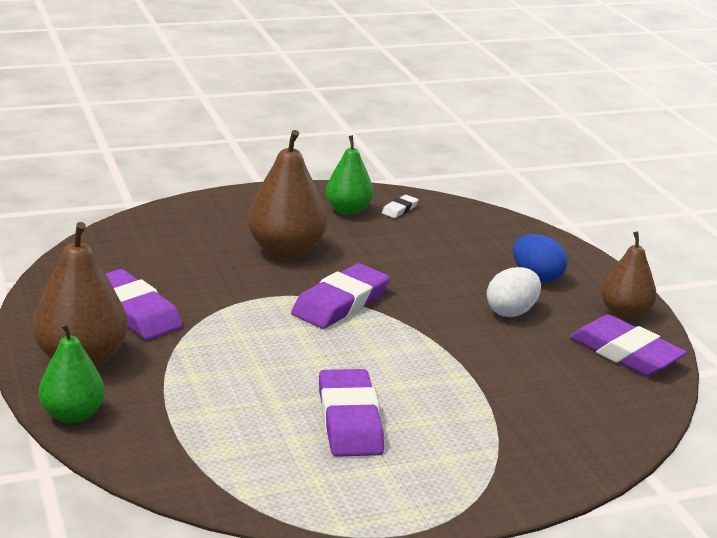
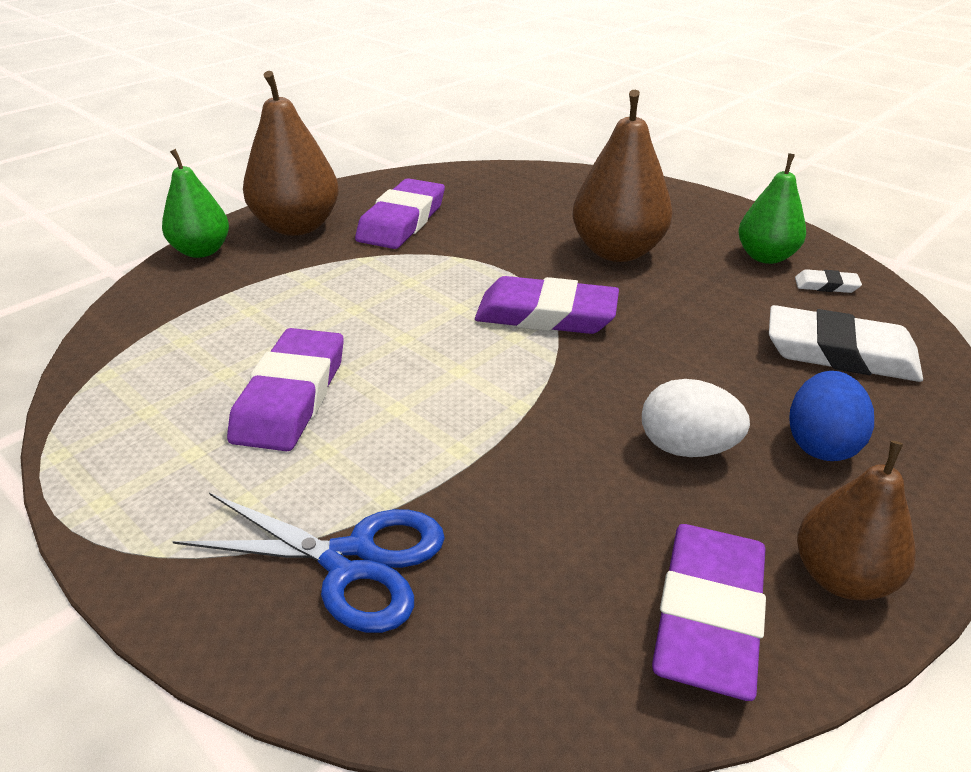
camera: 65 degrees right, 10 degrees up
(349, 420) = (291, 396): purple eraser -> purple eraser turned 45 degrees counterclockwise
(468, 237) = (840, 353): none -> white eraser
(526, 436) = (351, 562): none -> blue scissors

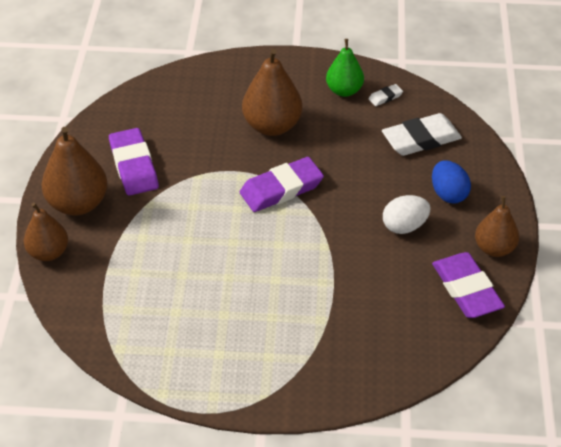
camera: 40 degrees left, 10 degrees up
(202, 251) = (48, 252): green pear -> brown pear
(291, 396) = (222, 303): purple eraser -> none
(351, 562) = (337, 350): blue scissors -> none

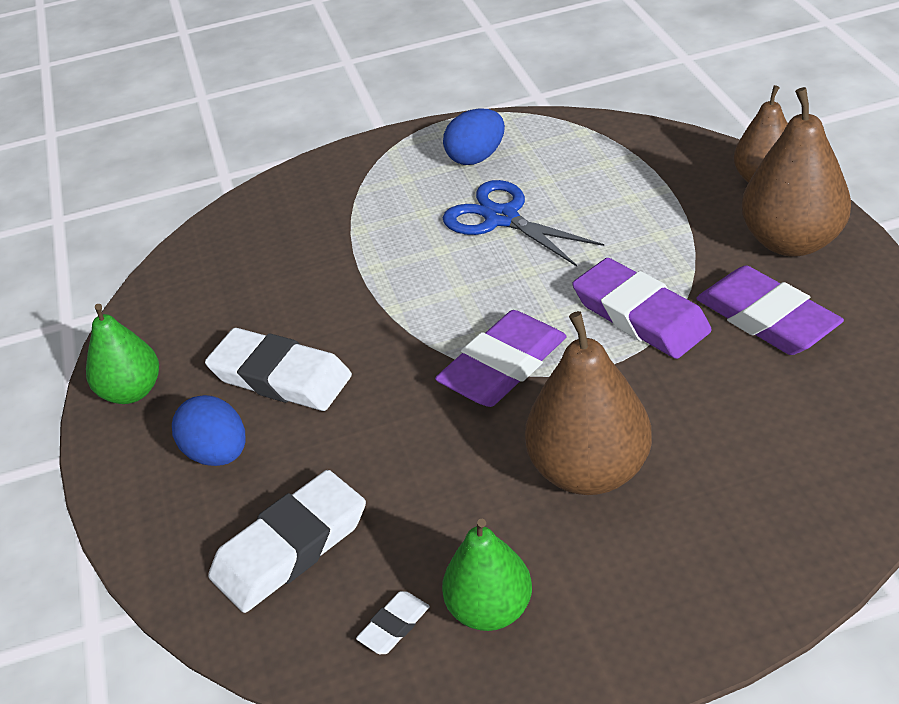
camera: 165 degrees right, 5 degrees down
(208, 356) = (476, 157): none -> blue egg
(224, 290) = (501, 218): none -> blue scissors
(404, 226) = (280, 377): white egg -> white eraser
(466, 289) = (169, 324): purple eraser -> purple eraser (640, 315)
(494, 248) = (131, 392): brown pear -> green pear

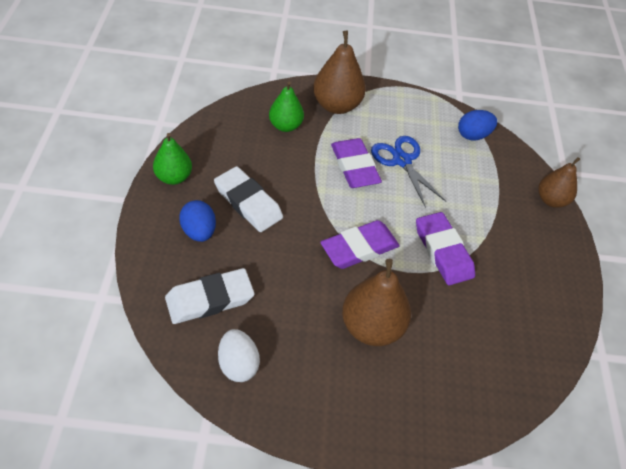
camera: 10 degrees right, 10 degrees up
(394, 626) = (238, 364): white eraser -> white egg
(476, 157) = (407, 117): blue egg -> blue egg (473, 135)
(490, 609) = (287, 378): green pear -> green pear (285, 126)
(766, 318) = (507, 283): purple eraser -> purple eraser (354, 166)
(791, 242) = (545, 244): brown pear -> brown pear (336, 105)

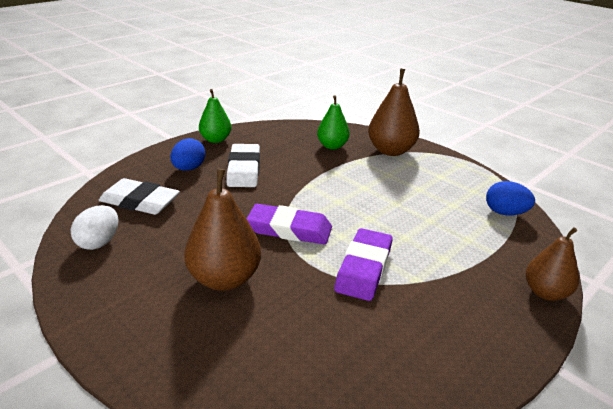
camera: 45 degrees right, 20 degrees down
(354, 166) = (356, 185): purple eraser -> none
(402, 160) = (406, 199): blue scissors -> none

